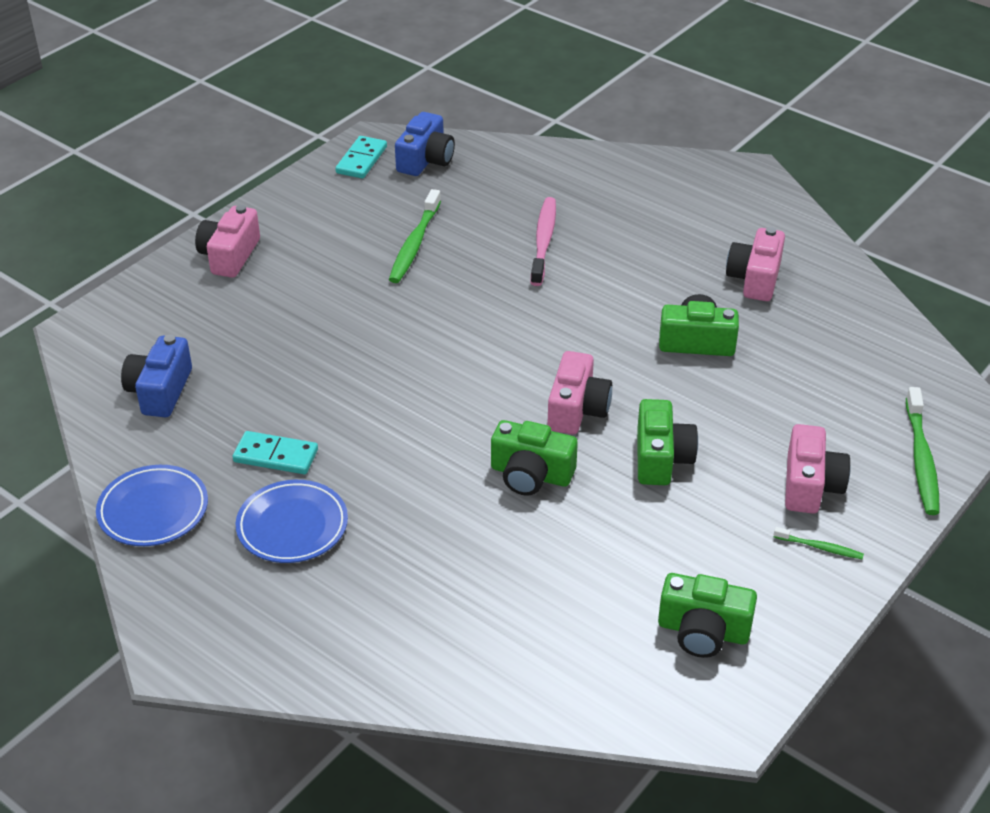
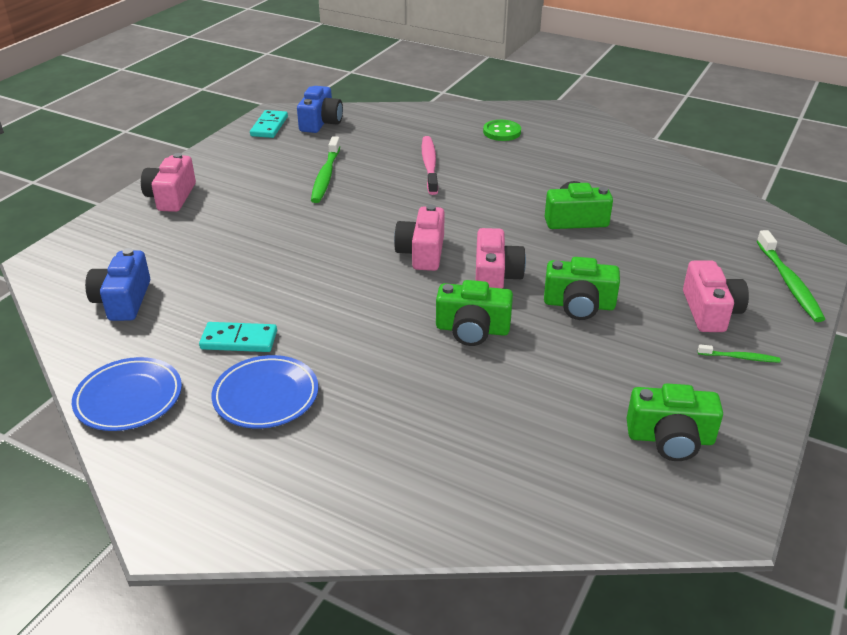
camera: 10 degrees left, 5 degrees down
(648, 198) = (502, 132): none -> green button
(661, 458) = (579, 305): green camera -> green camera turned 105 degrees clockwise
(755, 278) = (603, 175): pink camera -> pink camera (422, 253)

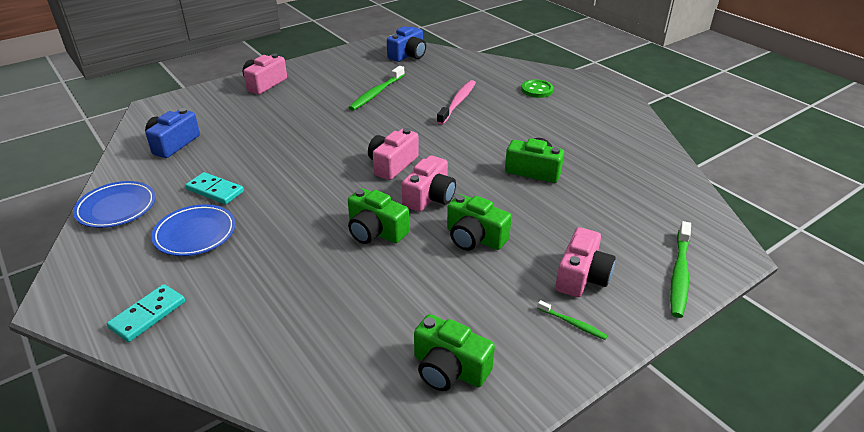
camera: 25 degrees right, 0 degrees up
(269, 126) = (370, 51): turquoise domino -> turquoise domino (148, 315)

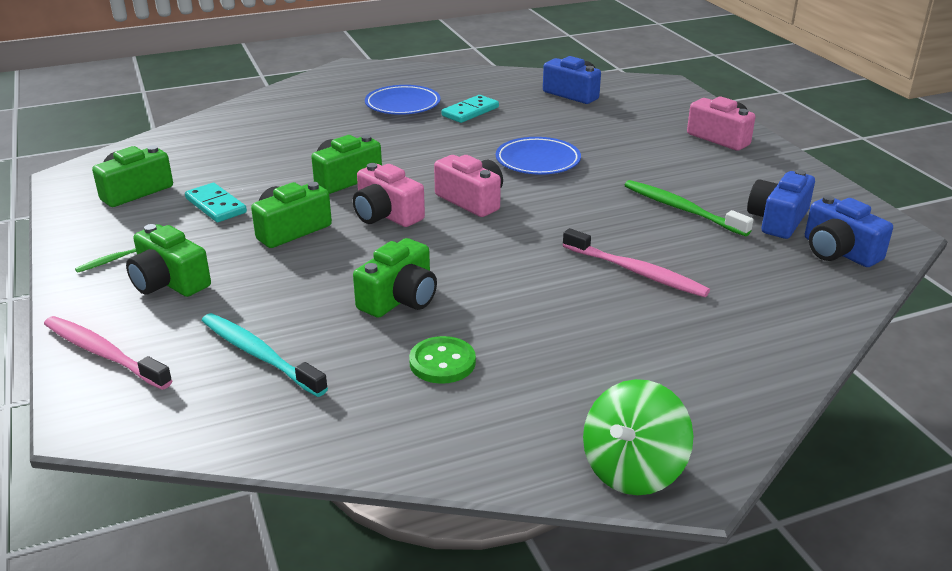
camera: 105 degrees right, 5 degrees down
(116, 208) = (464, 77): blue plate -> blue plate (538, 161)
(148, 315) = (310, 92): turquoise domino -> turquoise domino (215, 206)
(379, 68) = (778, 220): none -> blue camera
(537, 90) = (673, 366): green button -> green button (442, 362)
(582, 276) = (169, 282): pink camera -> green camera
(614, 95) = (632, 469): none -> green spinning top
(626, 207) = (260, 355): none -> turquoise toothbrush
(679, 274) = (104, 354): green toothbrush -> pink toothbrush

